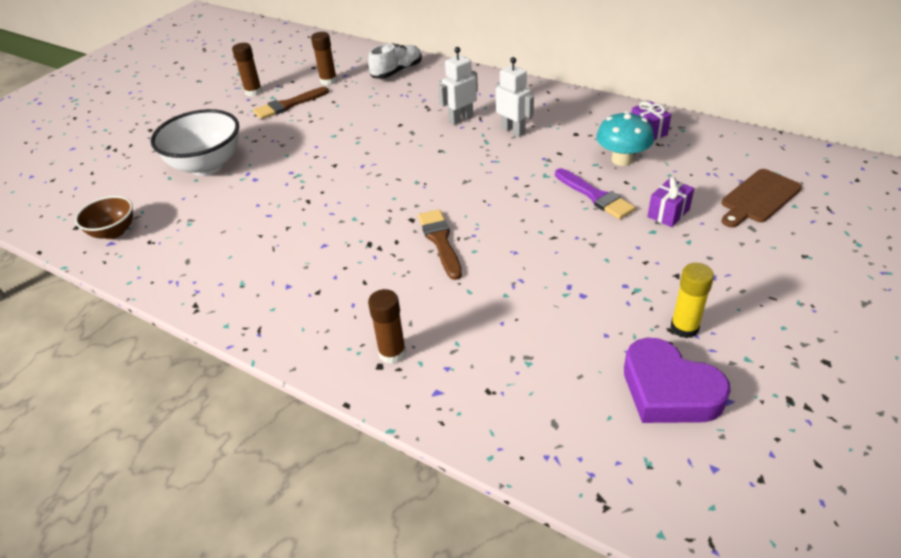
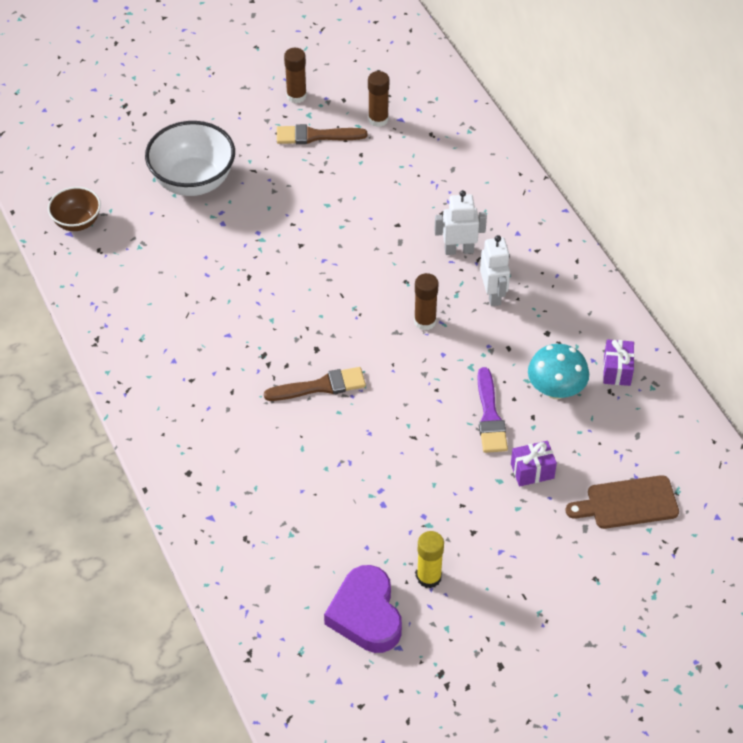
camera: 30 degrees right, 10 degrees up
(392, 353) = (204, 467): brown glue stick -> brown glue stick (425, 321)
(397, 72) = (455, 143): white shoe -> none
(440, 241) = (320, 386): brown brush -> brown brush turned 60 degrees clockwise

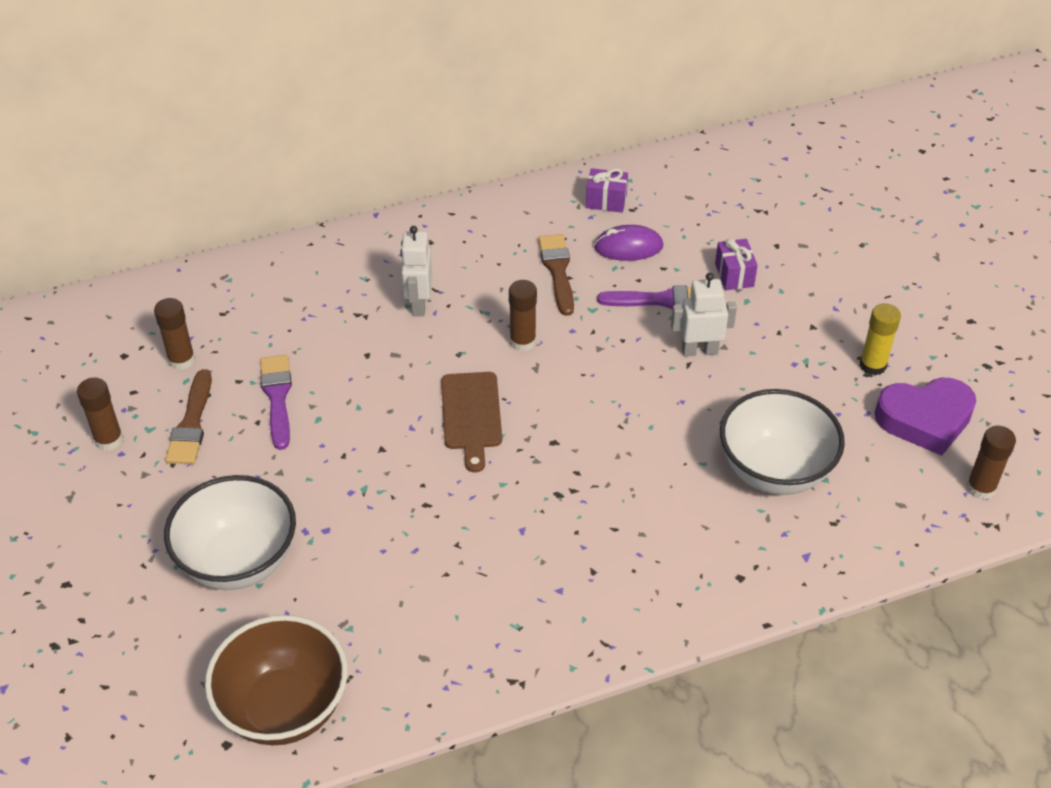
camera: 85 degrees left, 5 degrees down
(77, 222) = (284, 708): brown bowl -> brown bowl, size x1.73
(289, 651) = (980, 488): none -> brown glue stick
(297, 498) = (774, 471): none -> white bowl
(320, 386) = (612, 441): brown brush -> brown brush (557, 271)
(346, 178) = (277, 397): none -> purple brush
(493, 294) = (490, 282): white robot -> white robot (699, 350)
(556, 389) = (628, 247): turquoise mushroom -> purple mouse
(627, 503) = (772, 213): brown cutting board -> brown cutting board (471, 415)

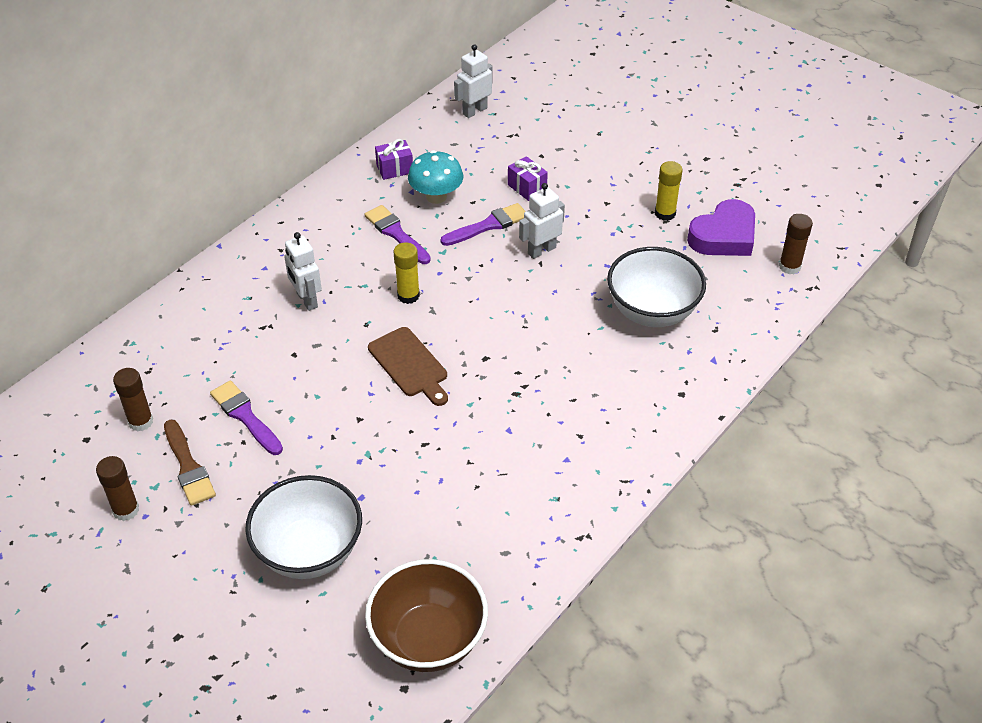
camera: 30 degrees left, 0 degrees up
(522, 341) = (408, 295): brown glue stick -> yellow glue stick
(557, 271) = (396, 233): brown brush -> purple brush
(628, 247) = (436, 196): purple mouse -> turquoise mushroom
(738, 169) = (474, 111): none -> white robot

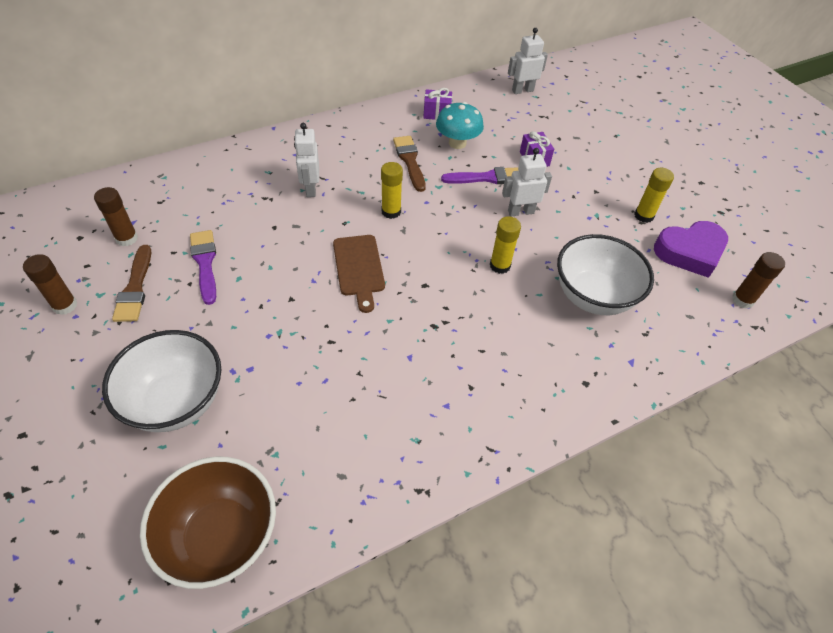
camera: 20 degrees right, 5 degrees up
(396, 233) = (409, 161): purple brush -> brown brush
(549, 313) = (500, 265): none -> yellow glue stick

